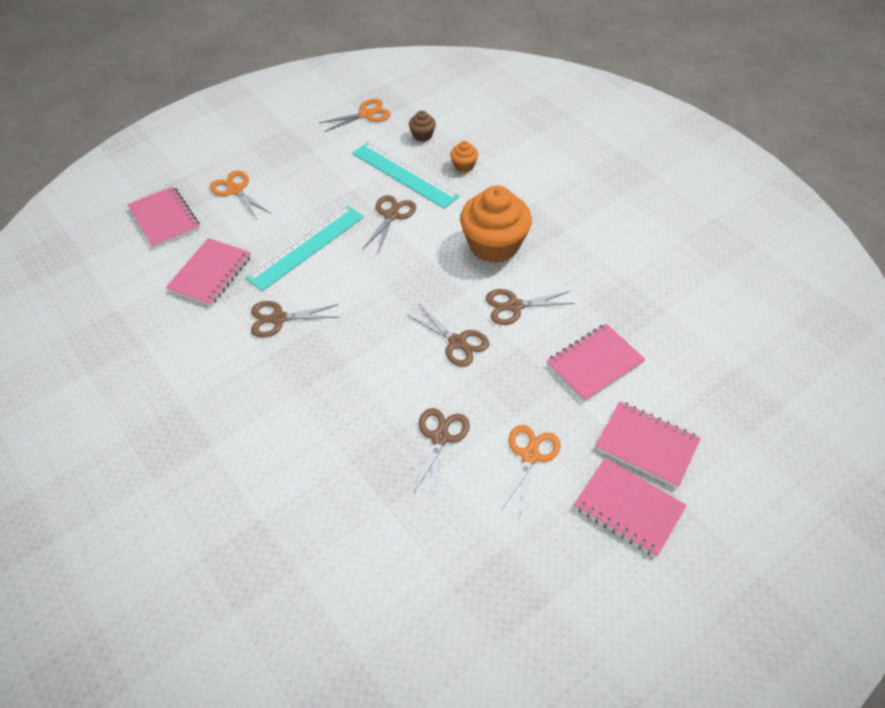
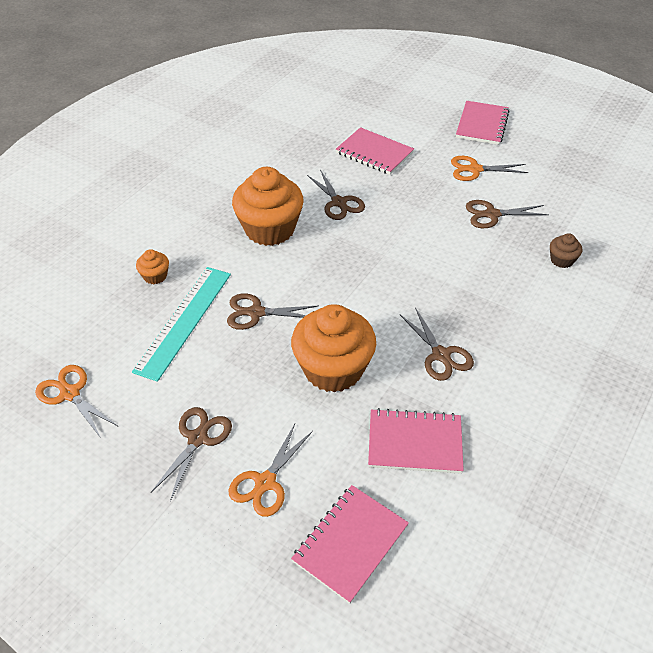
camera: 110 degrees left, 5 degrees down
(306, 247) = (333, 369): turquoise ruler -> orange cupcake
(422, 135) = (106, 325): brown cupcake -> brown cupcake (561, 260)
(457, 342) = (396, 226): brown scissors -> brown scissors (198, 438)
(646, 445) = (430, 123): pink notebook -> none

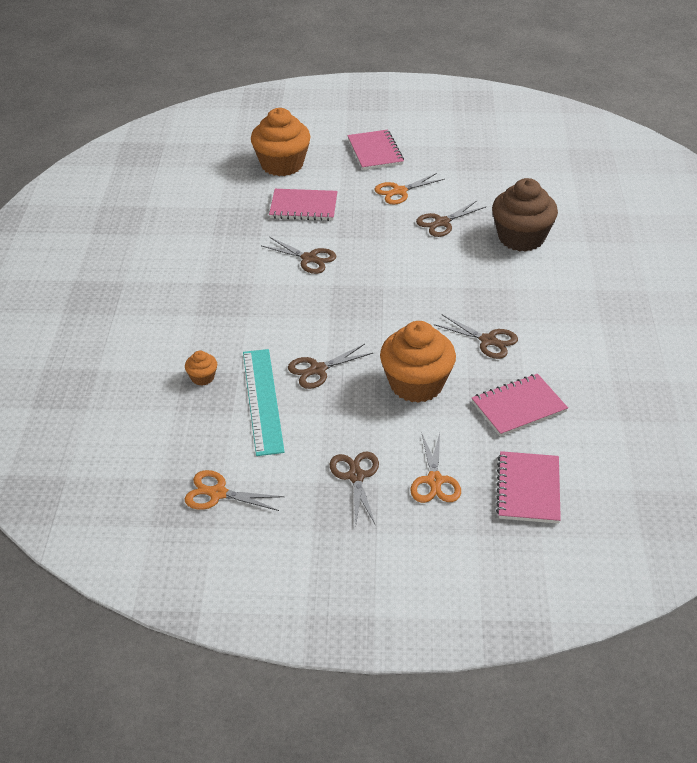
camera: 30 degrees left, 5 degrees down
(270, 229) = (269, 302): orange cupcake -> orange cupcake (282, 164)
(561, 260) = (521, 238): brown cupcake -> brown cupcake, size x2.27

